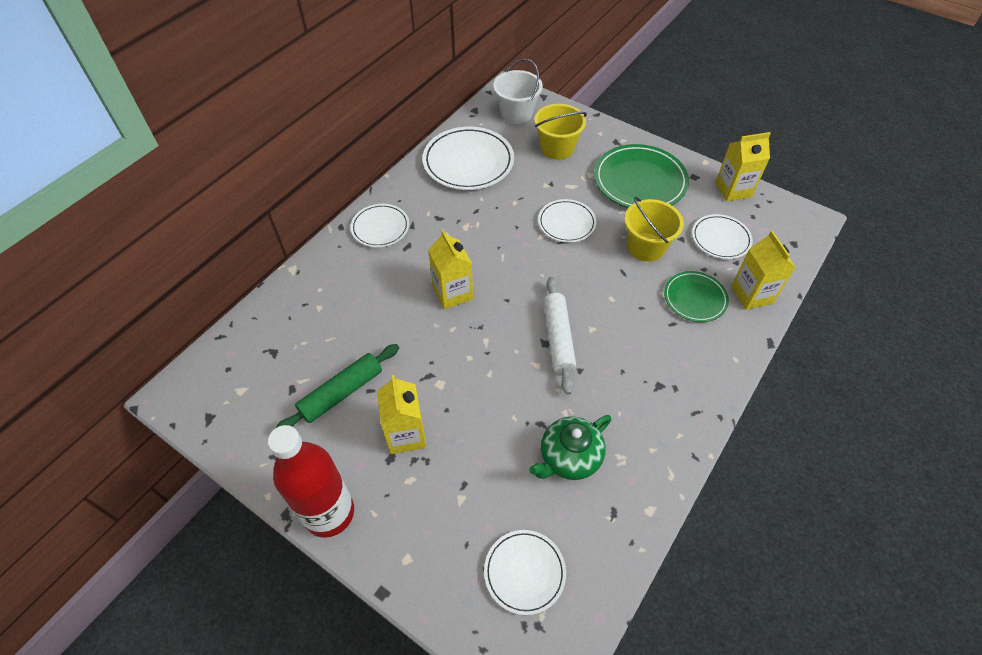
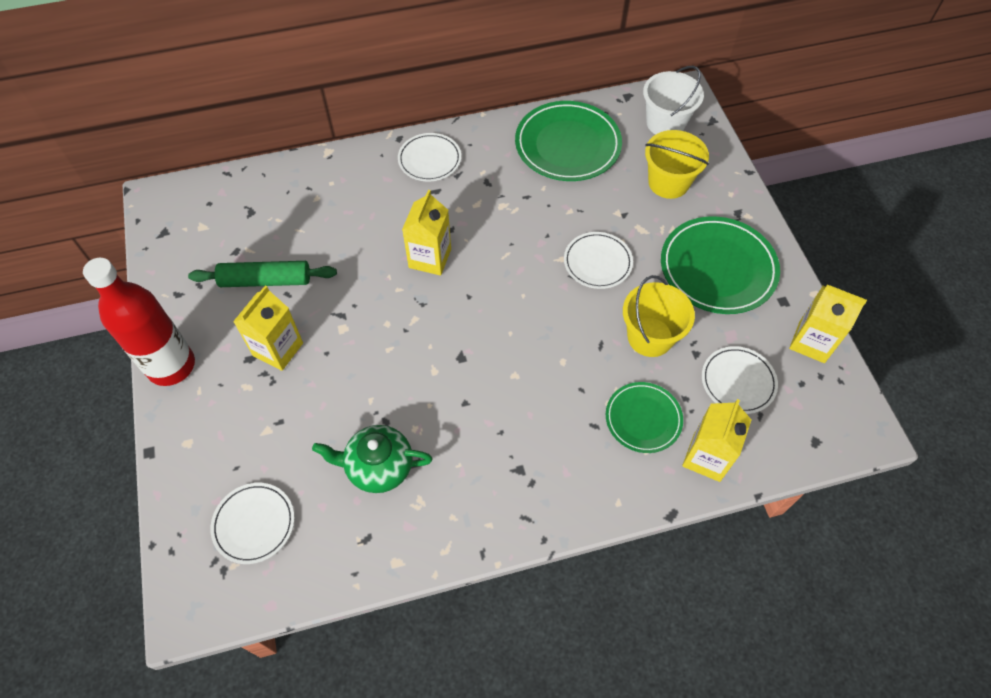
camera: 40 degrees right, 5 degrees up
(468, 162) = (567, 145): white plate -> green plate
(558, 338) = (476, 362): white rolling pin -> none

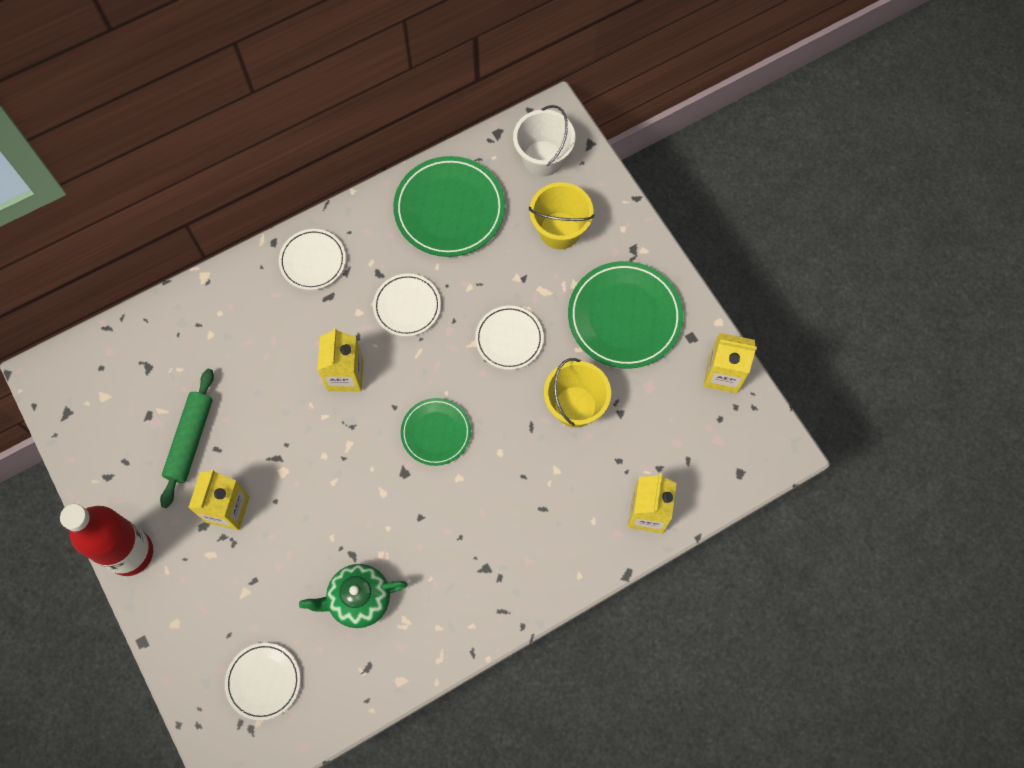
camera: 15 degrees left, 10 degrees up
(266, 280) = (190, 440): green rolling pin -> green rolling pin turned 60 degrees counterclockwise
(643, 419) = (585, 491): green plate -> green plate (436, 433)
(738, 381) = (663, 432): white plate -> white plate (407, 306)

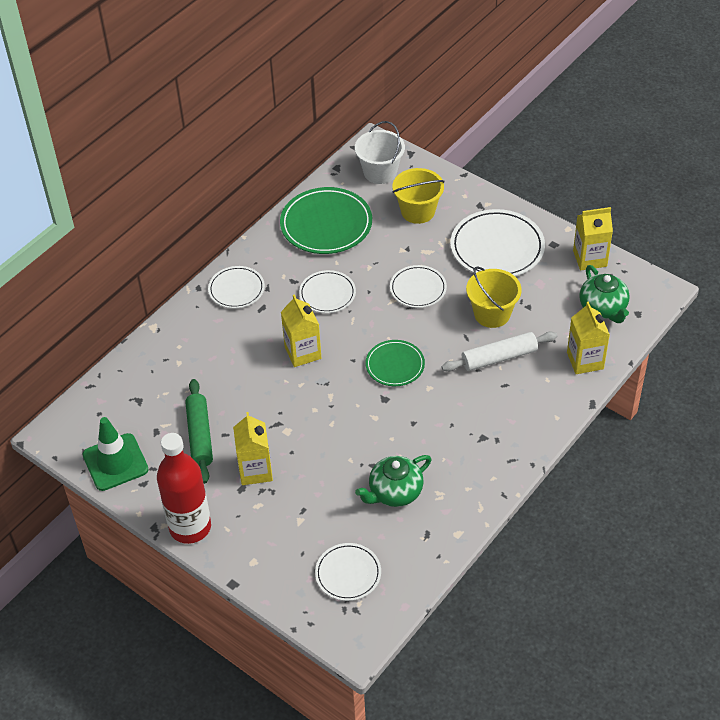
camera: 20 degrees left, 20 degrees down
(91, 438) = (115, 462): none -> green traffic cone
(554, 469) = (499, 357): none -> white rolling pin
(624, 317) = (497, 247): green plate -> white plate
(704, 450) = (603, 308): none -> green teapot

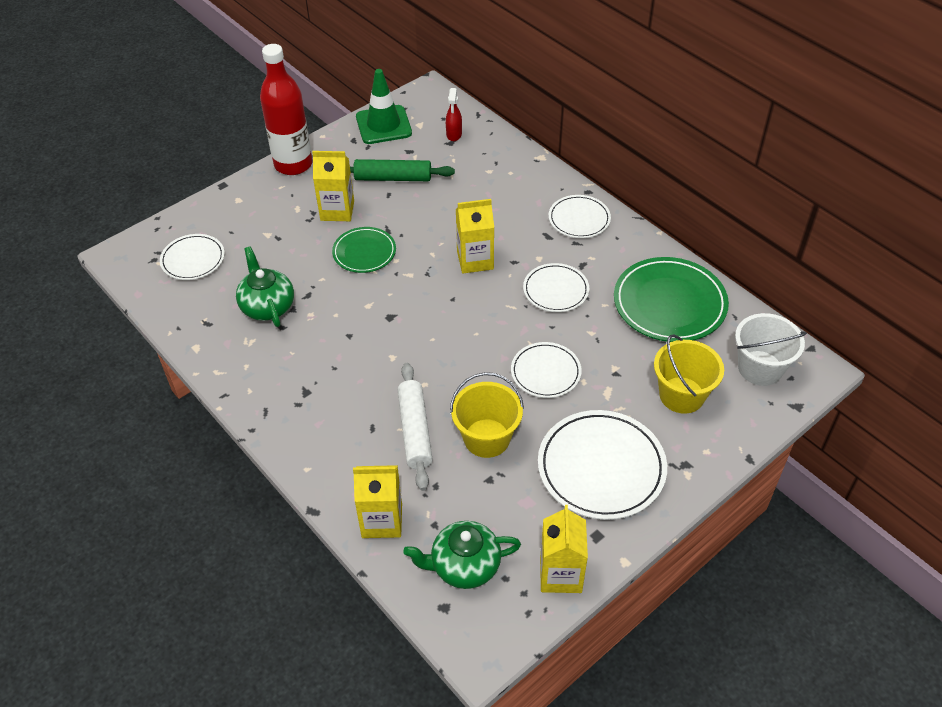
camera: 100 degrees right, 0 degrees up
(125, 399) = (454, 135): none -> red spray bottle
(395, 365) = (434, 332): green plate -> green plate (364, 252)

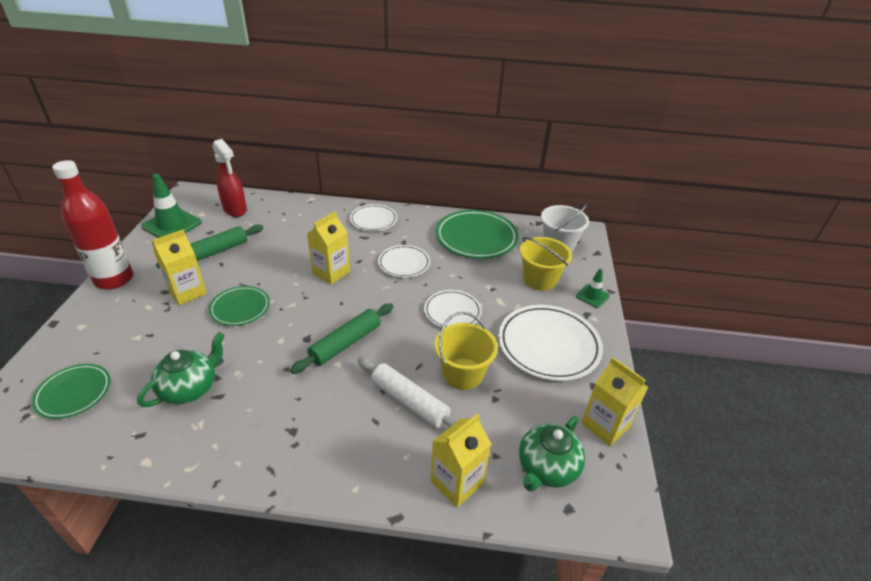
camera: 45 degrees left, 10 degrees down
(193, 259) = (74, 393): white plate -> green plate
(267, 306) = (190, 388): green teapot -> green teapot turned 105 degrees clockwise
(416, 342) = (345, 343): none -> green rolling pin
(454, 135) = (235, 210): red spray bottle -> red spray bottle, size x1.66
(719, 450) = (592, 296): none -> green traffic cone

